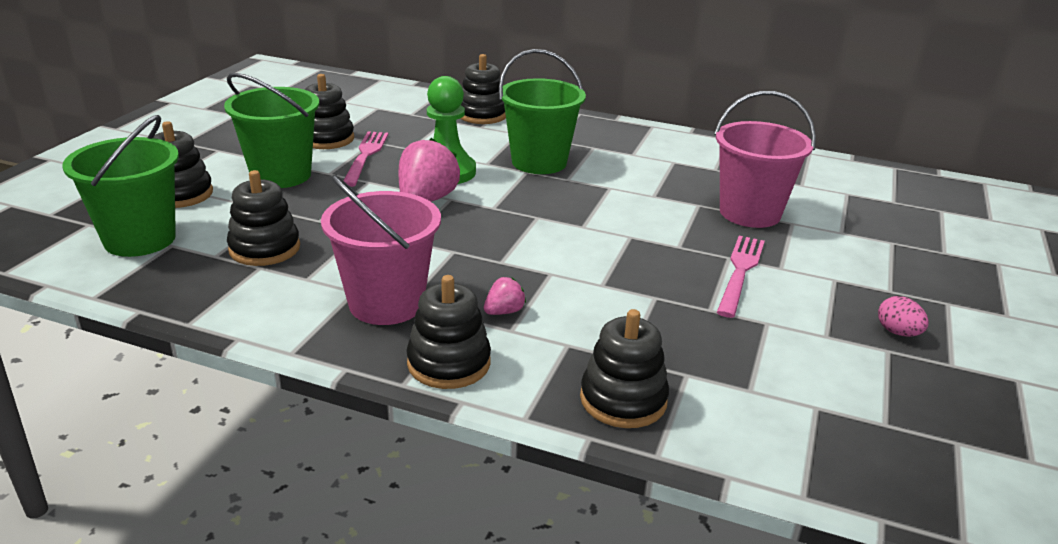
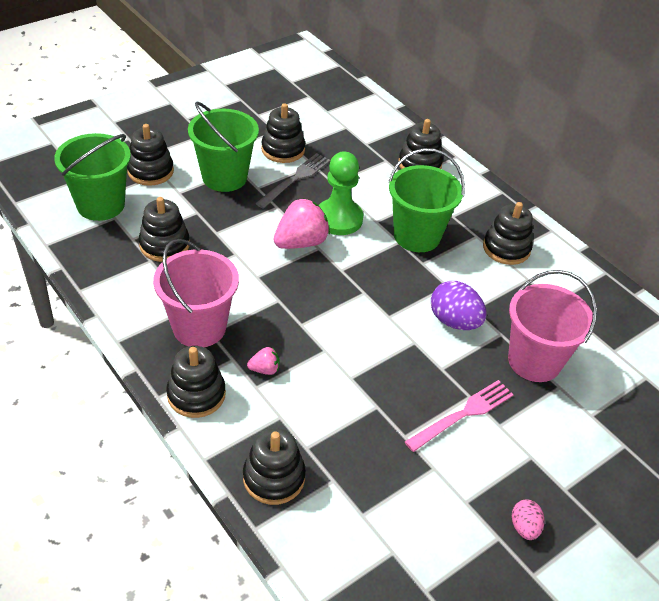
camera: 30 degrees right, 15 degrees up
(365, 155) = (296, 178): pink fork -> grey fork
(629, 147) = (506, 248): none -> black stacking toy
(647, 209) = (454, 321): none -> purple egg

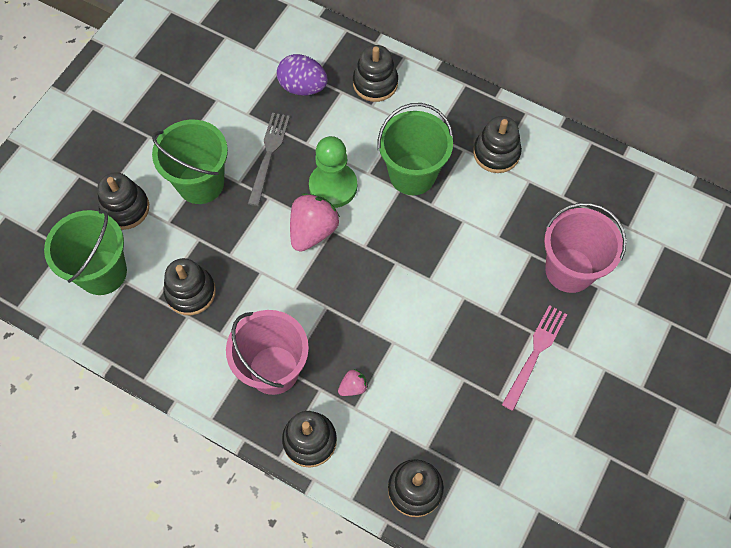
camera: 20 degrees left, 20 degrees up
(283, 150) = (237, 122): black stacking toy -> none
(454, 321) = (487, 258): purple egg -> purple egg (303, 87)
(524, 527) = (625, 438): pink egg -> none

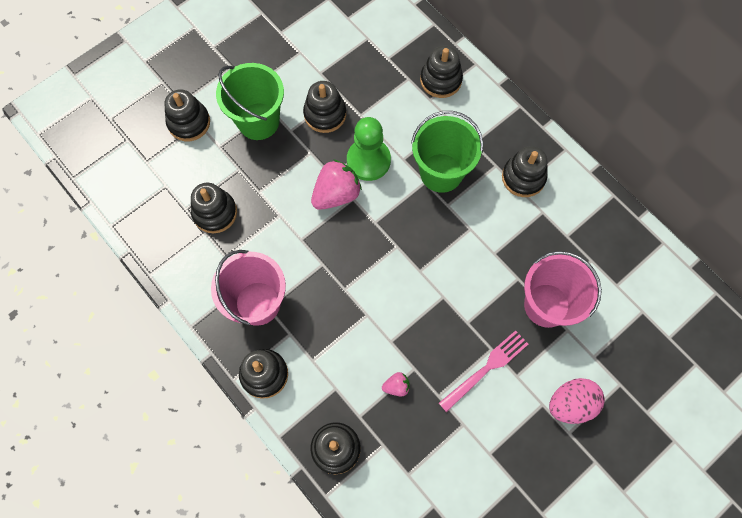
camera: 20 degrees right, 5 degrees up
(102, 272) = (150, 171): green bucket -> none
(269, 154) = (325, 114): grey fork -> black stacking toy
(303, 87) = (376, 64): purple egg -> none
(353, 387) = (318, 341): pink strawberry -> pink strawberry (396, 386)
(632, 358) = (571, 404): none -> pink egg

